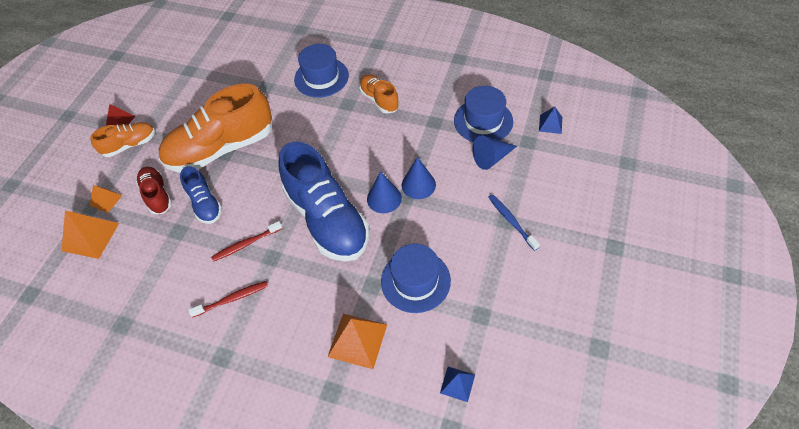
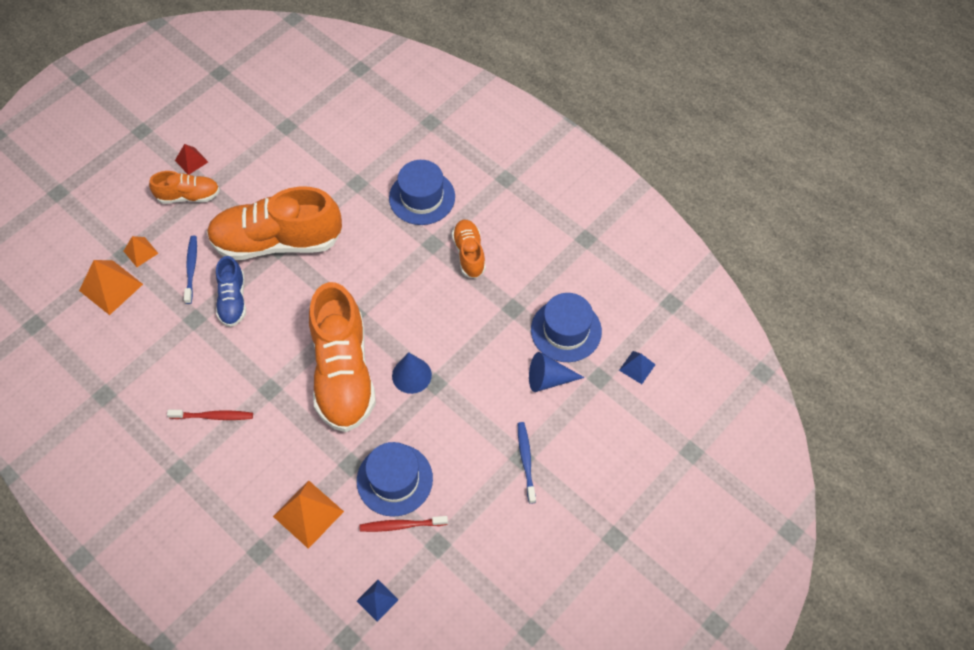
camera: 20 degrees right, 5 degrees up
(157, 195) = (191, 268): red shoe -> blue toothbrush
(246, 244) = (252, 363): red toothbrush -> red toothbrush (401, 525)
(327, 219) = (343, 372): blue shoe -> orange shoe
(418, 185) = (455, 375): blue cone -> none

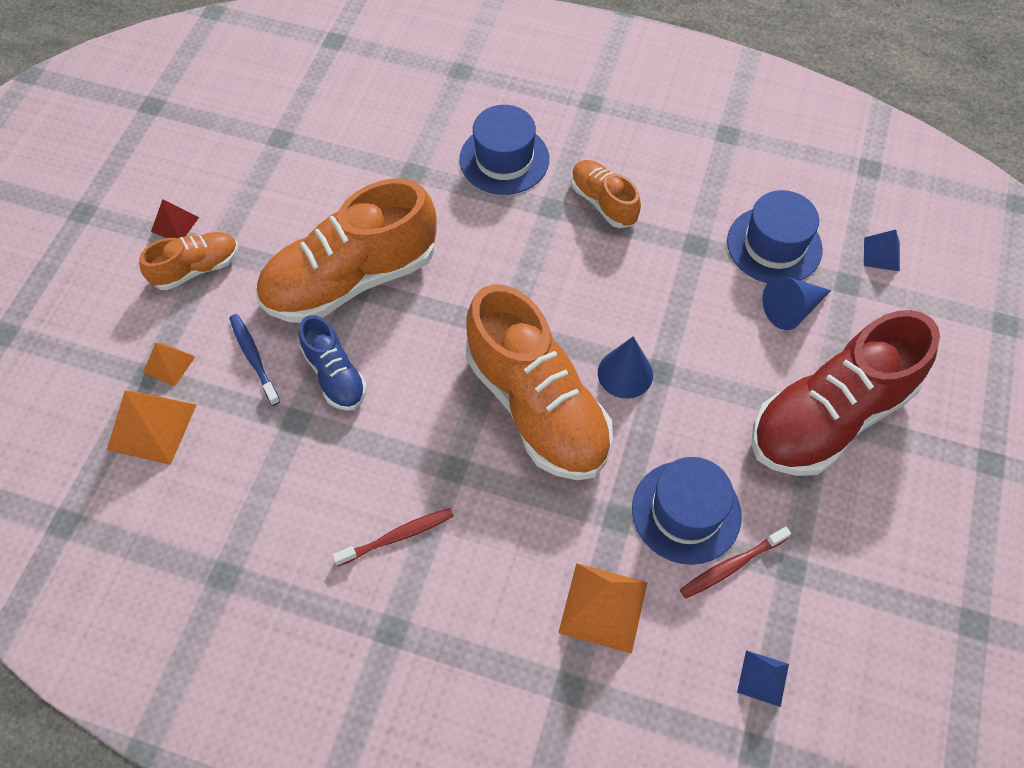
camera: 25 degrees left, 0 degrees up
(526, 460) = (829, 417): blue toothbrush -> red shoe

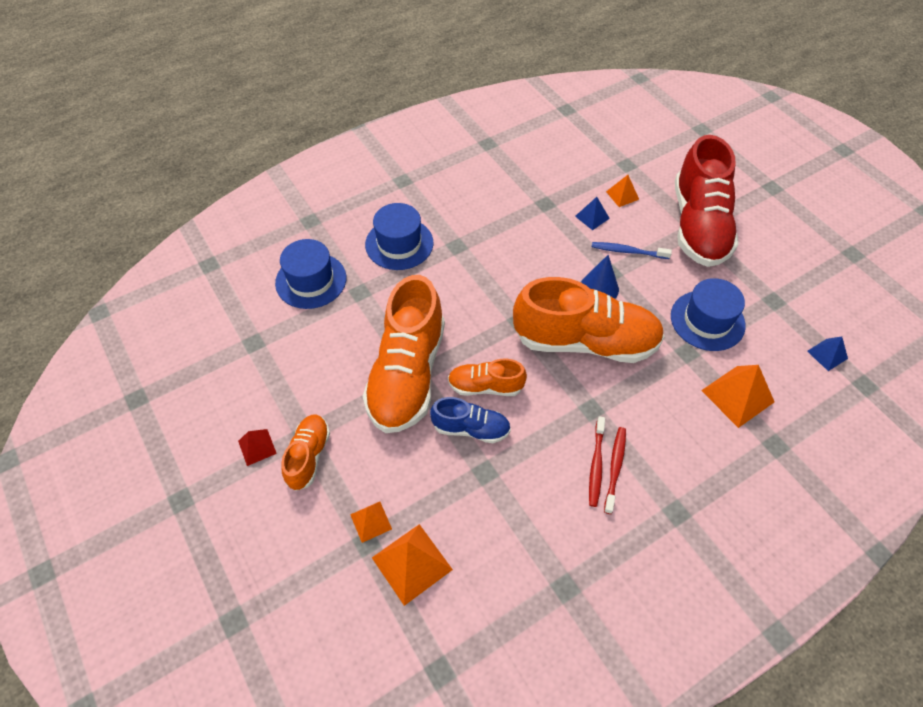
camera: 50 degrees left, 5 degrees down
(254, 358) = (414, 466): blue toothbrush -> blue toothbrush (628, 251)
(603, 202) = (477, 221): orange shoe -> orange shoe (485, 386)
(731, 566) = (754, 323): red toothbrush -> red toothbrush (596, 465)
(774, 245) = (577, 175): blue hat -> blue hat (311, 280)
(791, 309) = (622, 195): blue cone -> orange pyramid
(881, 254) = (621, 141): blue pyramid -> blue pyramid (592, 217)

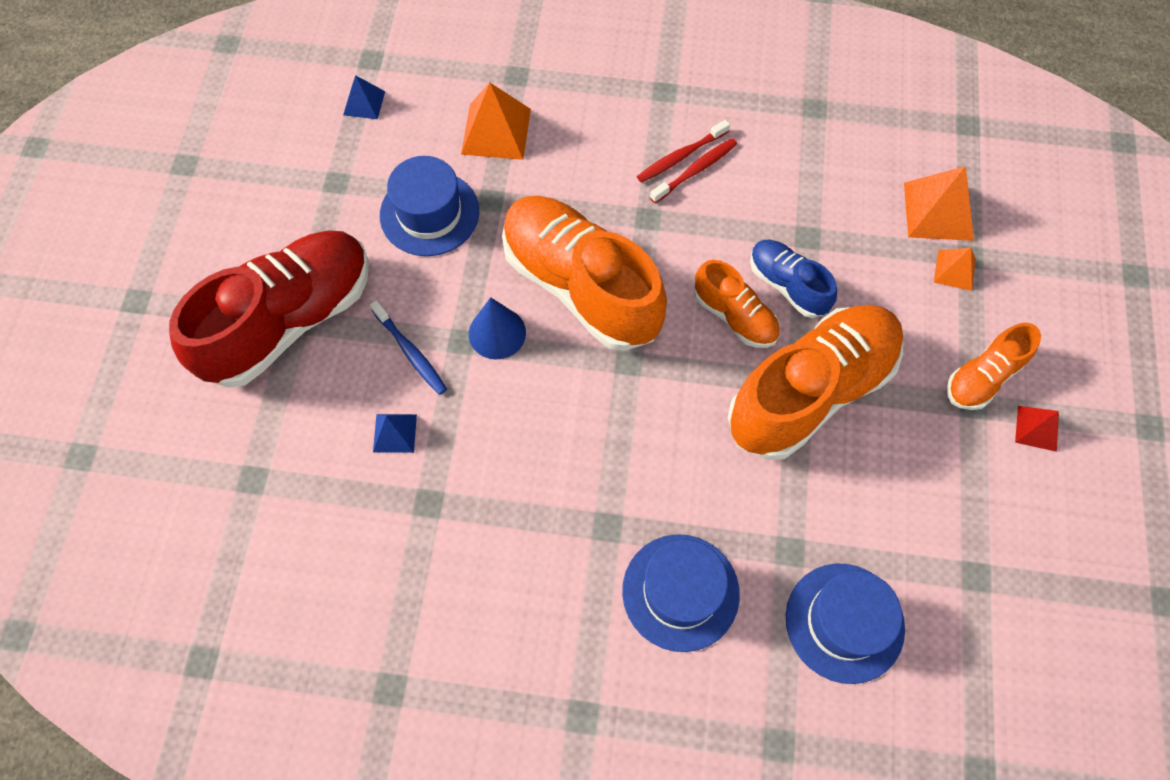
camera: 140 degrees left, 10 degrees up
(622, 195) = (319, 435): orange pyramid -> none

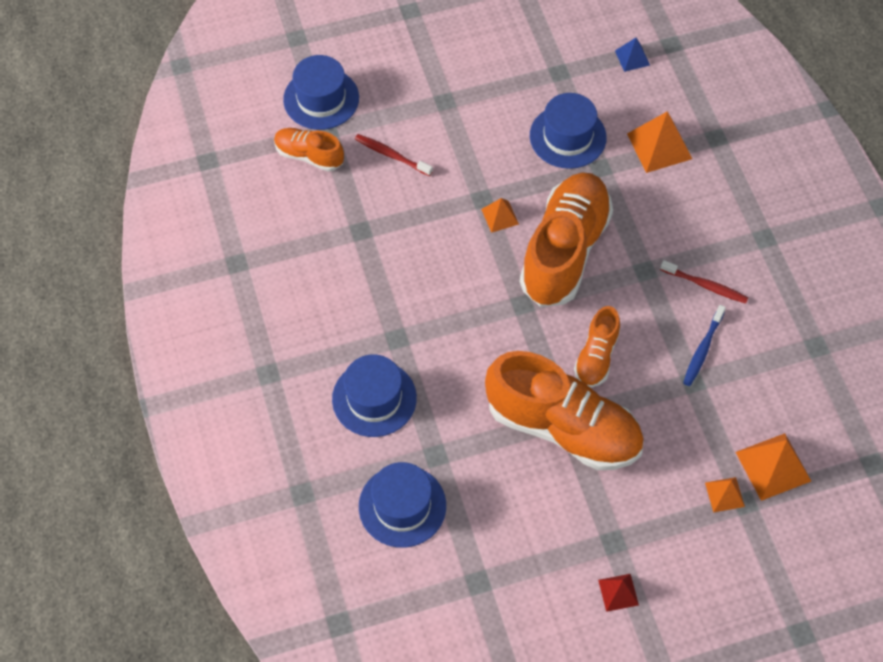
camera: 65 degrees right, 5 degrees down
(198, 466) = (321, 99): none -> blue hat
(289, 321) = (442, 97): red shoe -> none
(394, 433) = (397, 191): blue pyramid -> none
(410, 352) = (458, 173): blue toothbrush -> blue toothbrush (702, 349)
(497, 333) = (500, 216): blue cone -> orange pyramid
(680, 156) = (712, 271): red toothbrush -> red toothbrush (391, 155)
(787, 285) = (642, 382): blue shoe -> none
(983, 377) = (641, 542): orange shoe -> orange shoe (309, 156)

